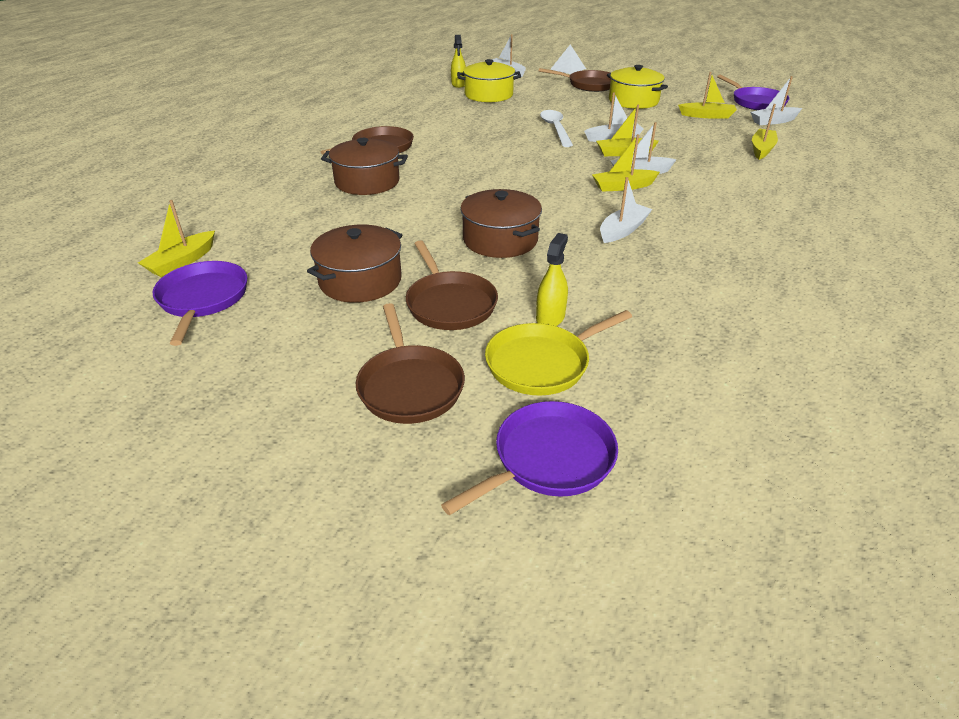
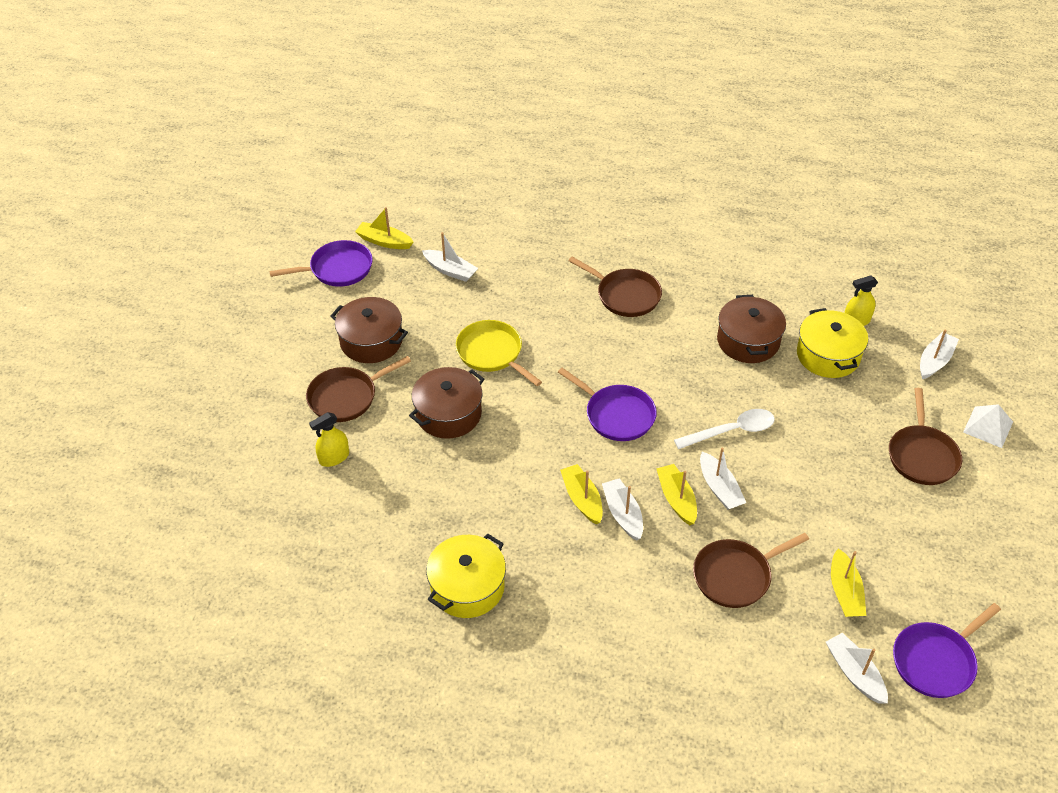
camera: 80 degrees right, 10 degrees up
(367, 182) = (542, 305): brown pot -> brown pot (748, 341)
(410, 386) = (251, 393): brown pan -> brown pan (735, 576)
(542, 363) = (278, 457): yellow pan -> yellow pan (492, 353)
(549, 459) = (187, 468): purple pan -> purple pan (617, 415)
(550, 317) = (334, 457): yellow spray bottle -> yellow spray bottle turned 135 degrees clockwise
(623, 230) = (483, 500): white boat -> white boat (450, 270)
(633, 101) = (872, 507): yellow pot -> yellow pot (467, 587)
(761, 149) = (735, 644): yellow boat -> none

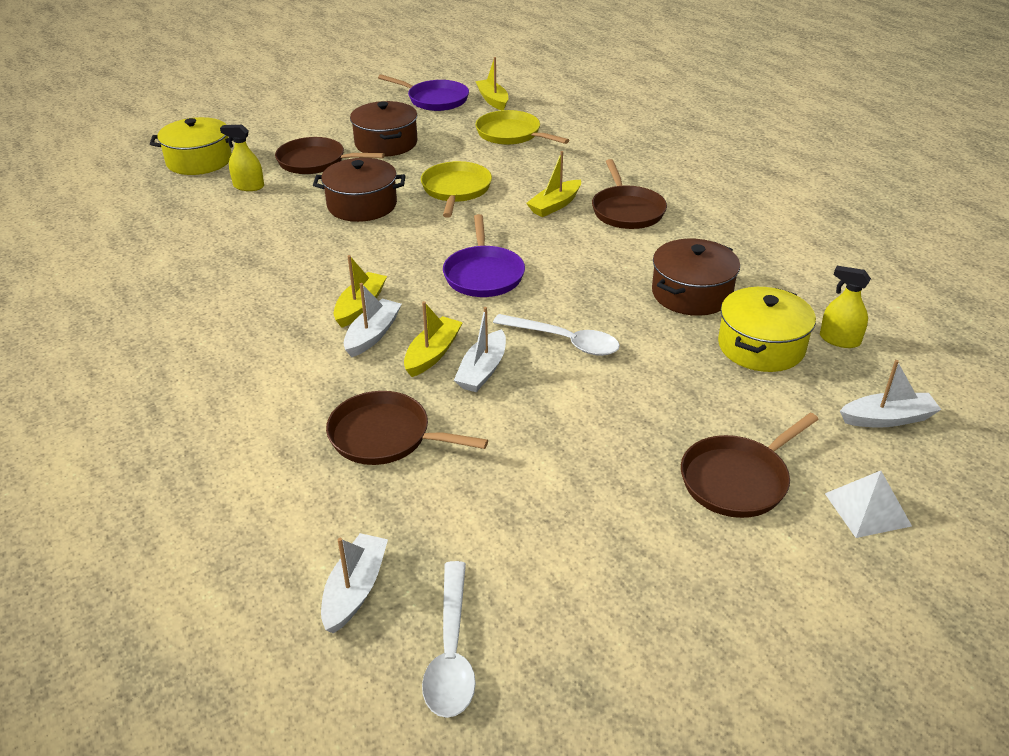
camera: 45 degrees right, 10 degrees down
(450, 270) = (511, 134): white boat -> yellow pan
(467, 587) = (188, 302): yellow pot -> yellow pot (199, 161)
(845, 592) = (461, 522): yellow boat -> yellow boat (555, 205)
(935, 661) = (451, 651): purple pan -> white spoon

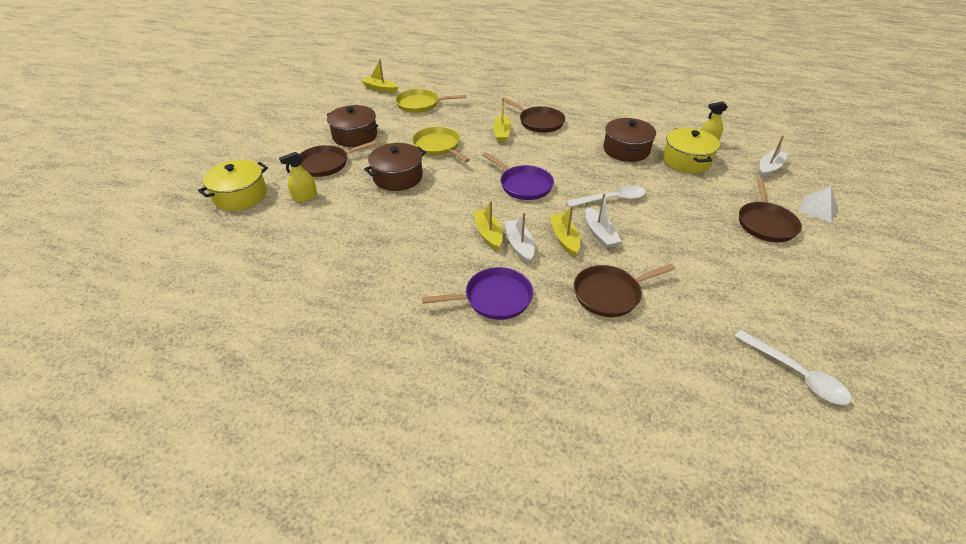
camera: 40 degrees left, 5 degrees up
(355, 590) = (719, 378): white boat -> none
(435, 100) = (345, 100): purple pan -> purple pan (494, 298)

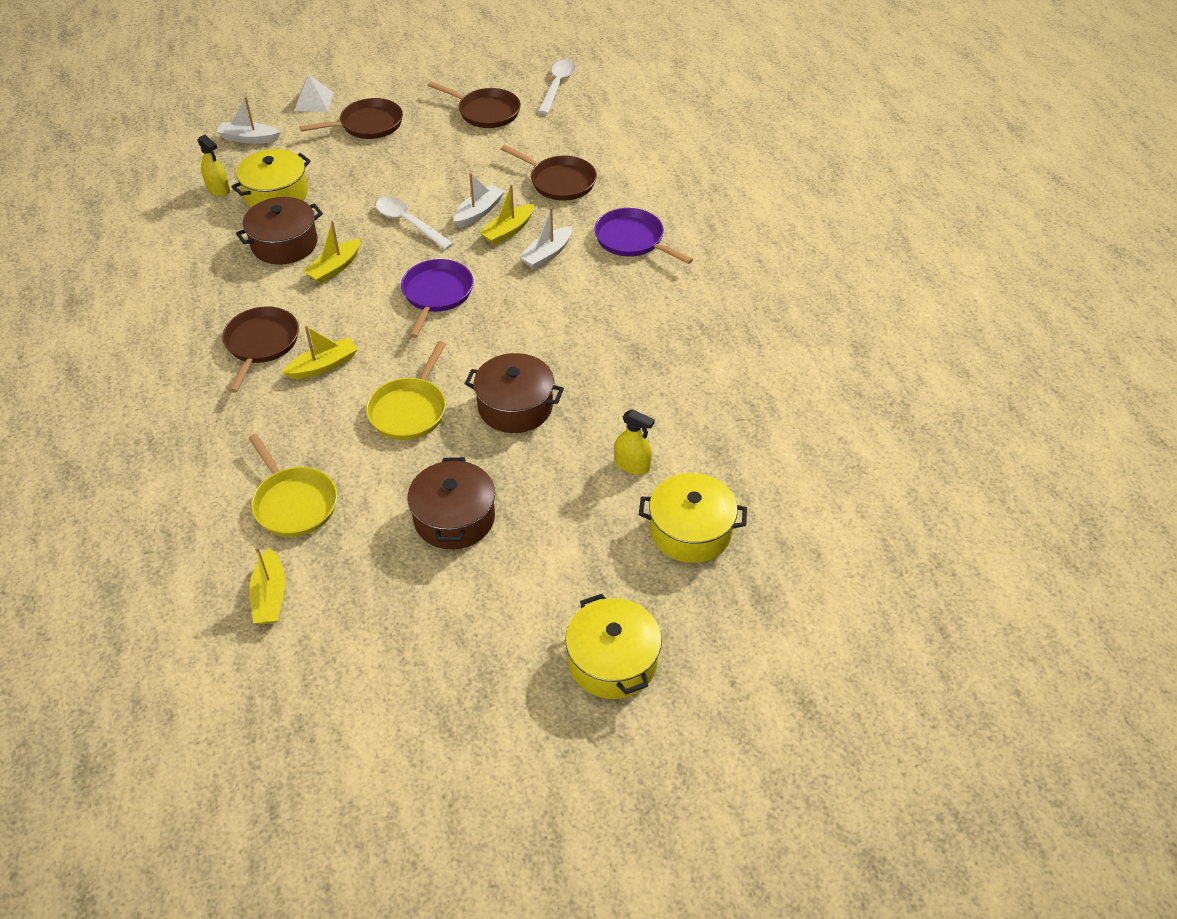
camera: 125 degrees left, 5 degrees up
(225, 145) = (612, 661): none -> yellow pot
(326, 164) = (549, 497): brown pan -> brown pan (486, 112)
(488, 234) = (550, 282): yellow boat -> yellow boat (335, 268)

